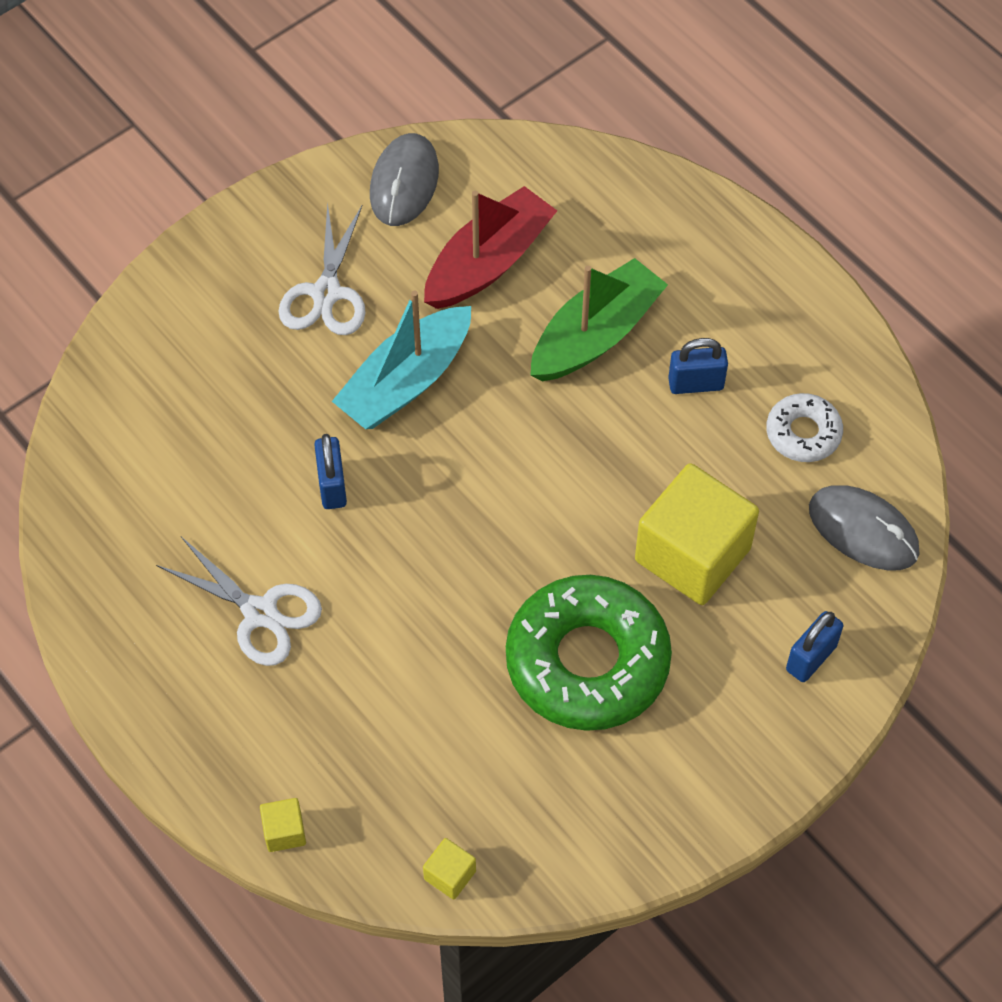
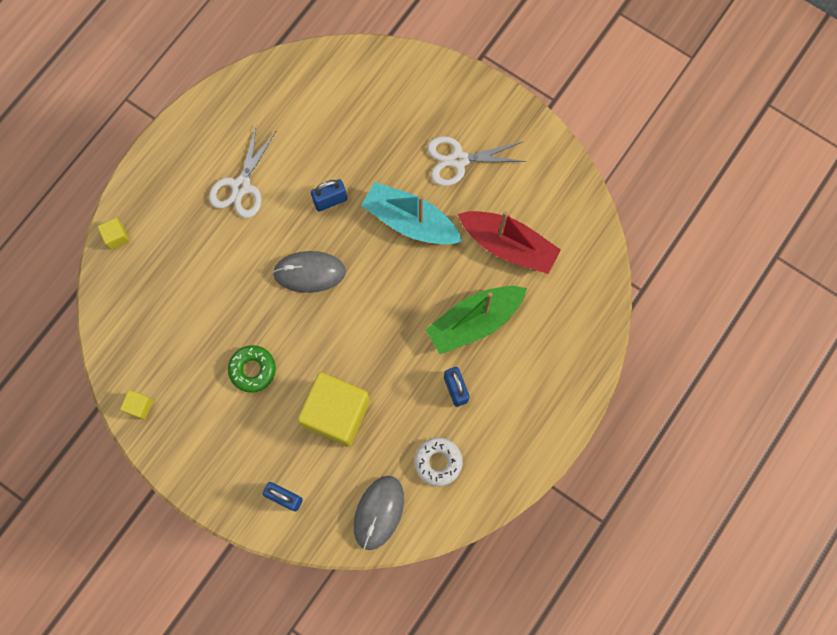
camera: 75 degrees right, 15 degrees up
(404, 183) = (551, 181): grey mouse -> grey mouse (309, 272)
(450, 875) = (109, 328): yellow cube -> yellow cube (139, 406)
(587, 661) = (252, 370): green donut -> green donut, size x0.49
(596, 334) = (474, 322): green boat -> green boat turned 120 degrees clockwise

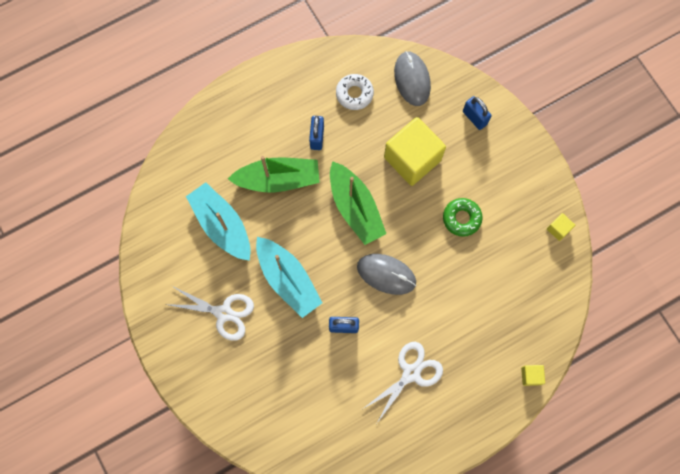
camera: 155 degrees left, 0 degrees up
(375, 328) = (355, 208): none -> green boat
(378, 512) = (412, 79): grey mouse -> grey mouse turned 60 degrees counterclockwise
(508, 246) = (222, 225): red boat -> turquoise boat

